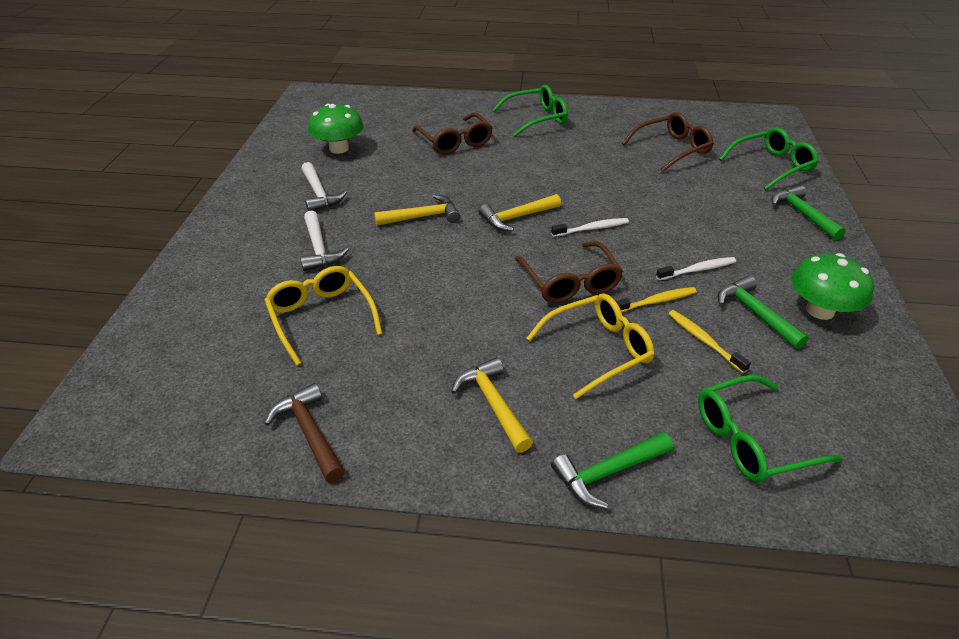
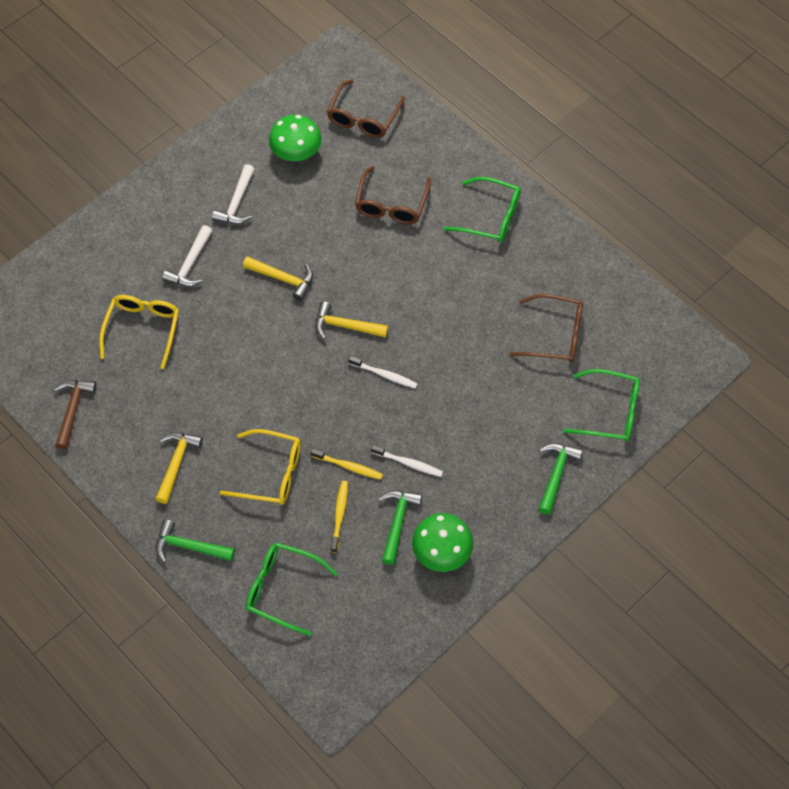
camera: 40 degrees right, 20 degrees up
(570, 282) = (314, 411): brown glasses -> brown glasses (363, 118)

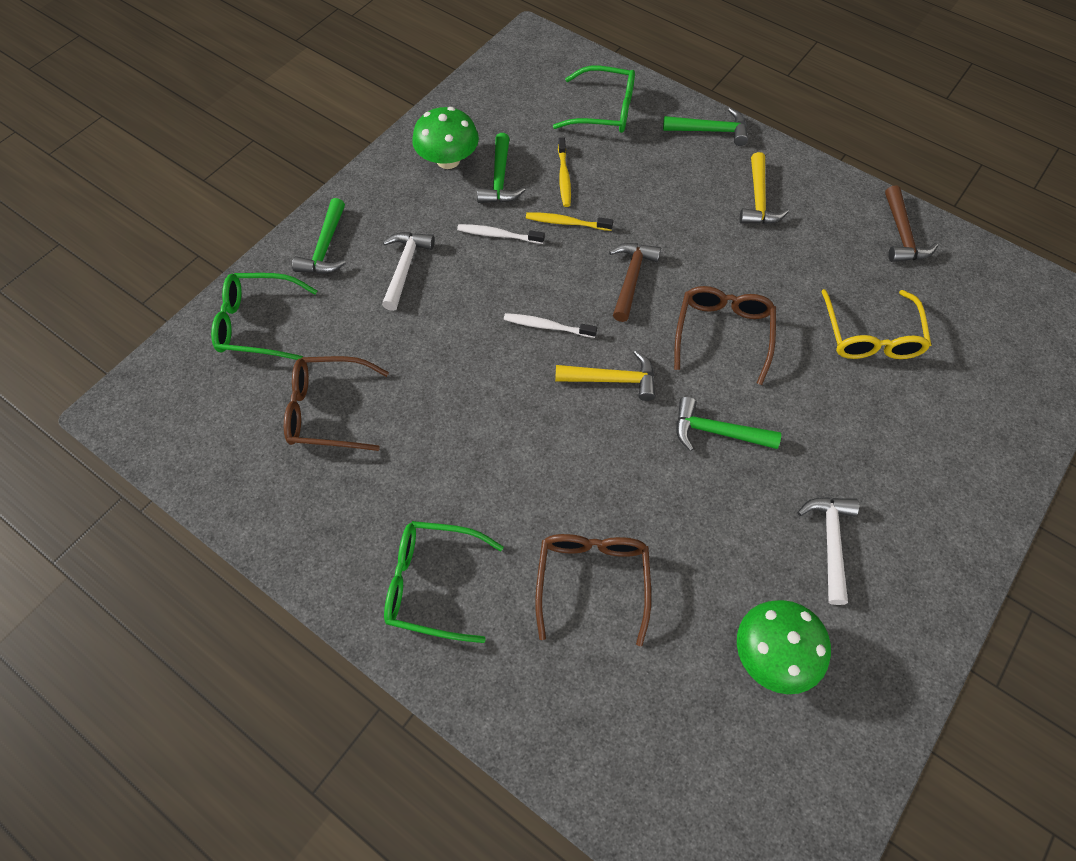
camera: 170 degrees right, 0 degrees up
(190, 264) = (853, 433): white hammer -> white hammer (405, 267)
(271, 473) = (650, 204): yellow glasses -> none
(283, 279) = (717, 432): yellow hammer -> green hammer
(308, 405) = (631, 279): none -> brown hammer
(363, 118) = (682, 755): brown glasses -> brown glasses (723, 333)

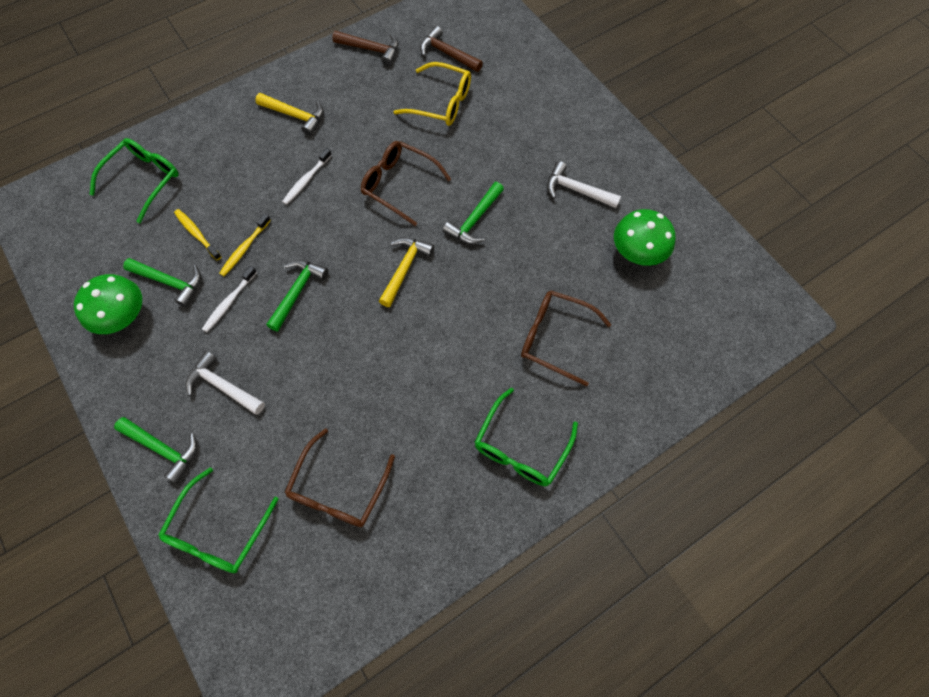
camera: 70 degrees left, 5 degrees up
(547, 326) = (337, 296): white toothbrush -> white toothbrush (306, 180)
(564, 177) = (197, 234): yellow toothbrush -> yellow toothbrush turned 150 degrees counterclockwise
(631, 279) = (322, 224): brown hammer -> brown hammer (447, 54)
(710, 131) = (212, 118): green hammer -> green hammer (297, 292)

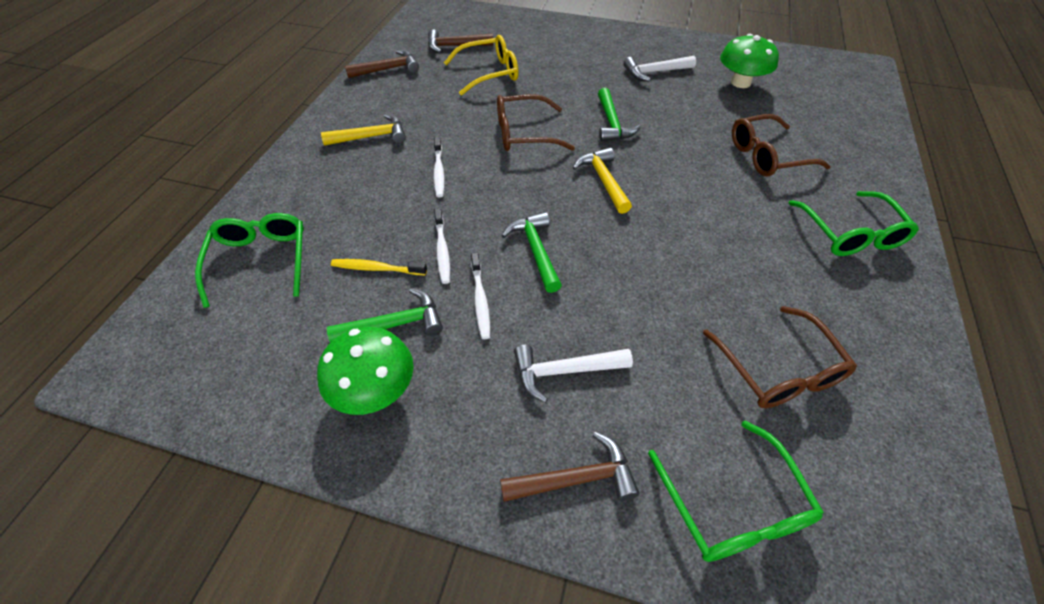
camera: 40 degrees left, 15 degrees down
(163, 449) = (576, 479): green hammer -> brown hammer
(244, 248) = (442, 250): yellow toothbrush -> white toothbrush

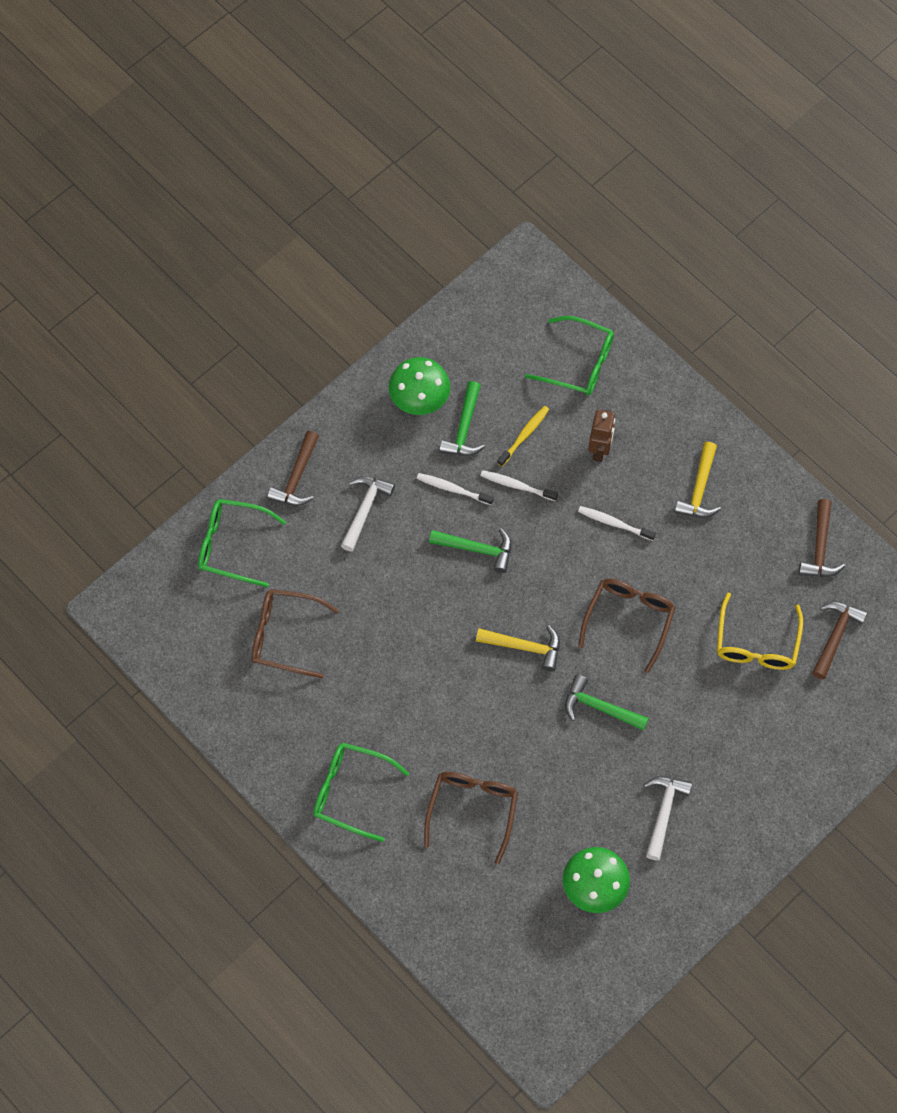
camera: 120 degrees right, 15 degrees up
(364, 207) = (599, 450): none -> brown robot

